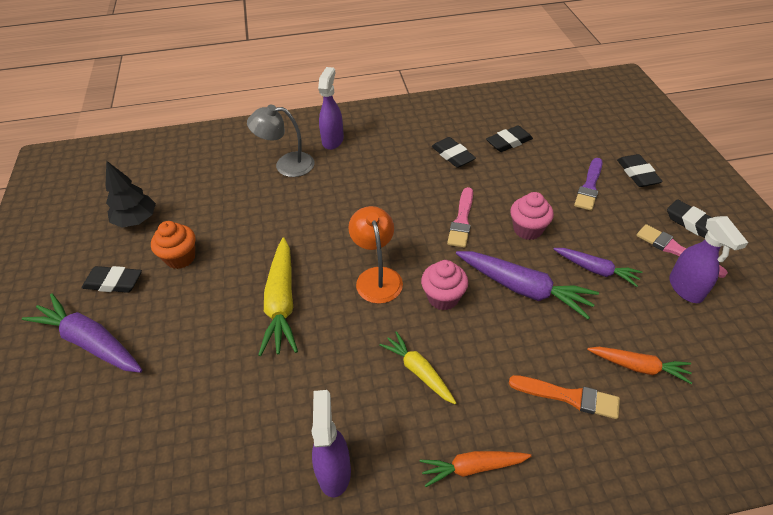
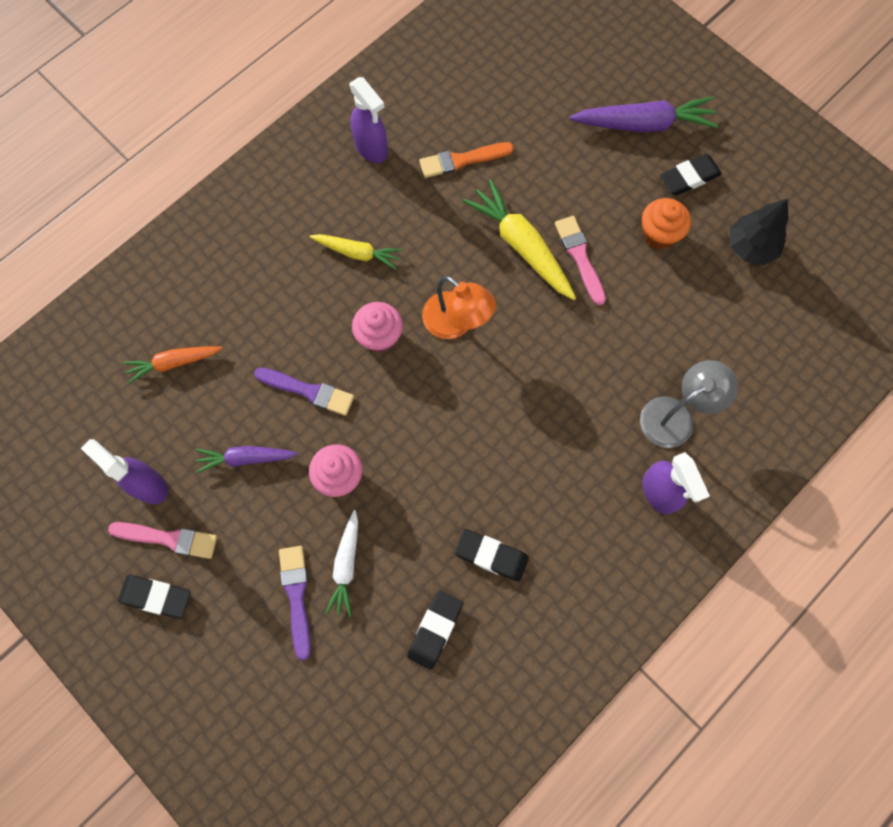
camera: 145 degrees right, 25 degrees up
(462, 220) = (417, 447): pink brush -> pink brush (580, 257)
(472, 467) = (275, 205): orange carrot -> none
(523, 289) = (308, 391): purple carrot -> purple brush
(548, 186) = (346, 565): none -> white carrot
(568, 397) = (224, 301): orange brush -> orange brush (462, 160)
(637, 174) = (244, 660): black eraser -> none

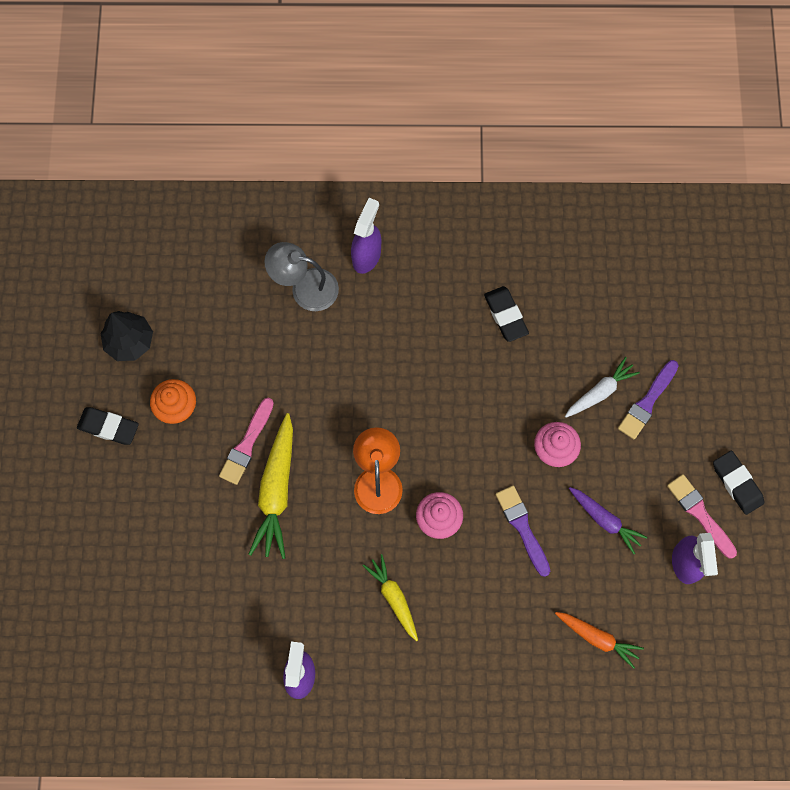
camera: 135 degrees left, 0 degrees up
(435, 629) = (580, 307): black eraser -> none
(462, 160) = (246, 599): orange brush -> none
(643, 124) = (90, 497): purple carrot -> none

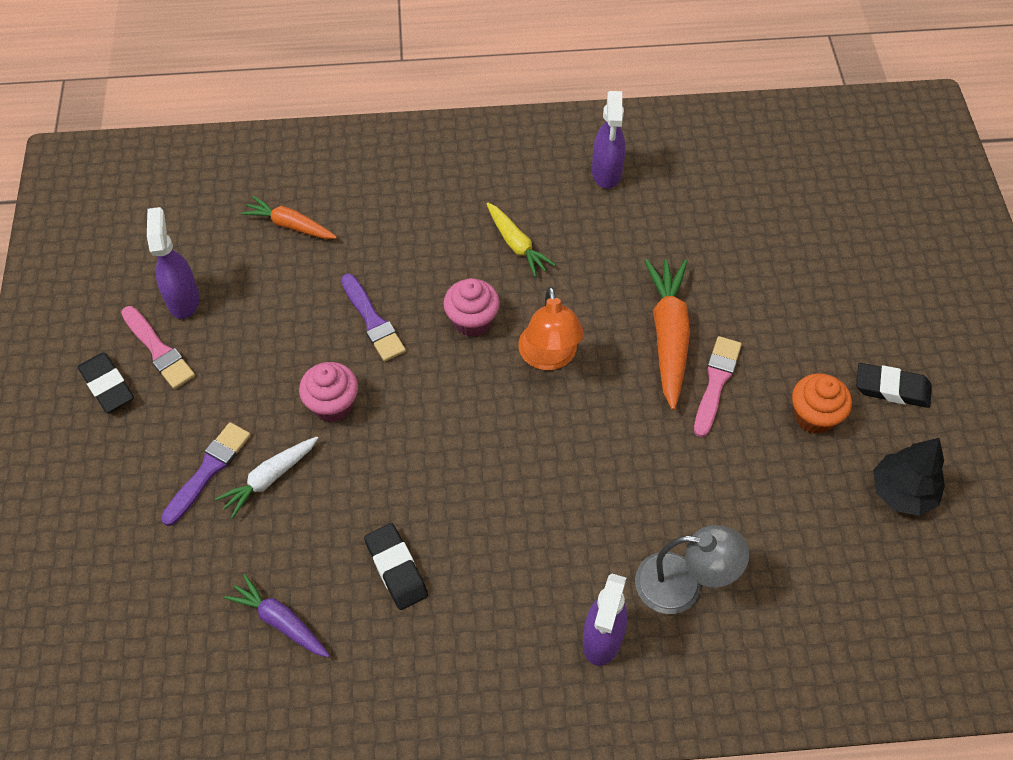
camera: 175 degrees right, 15 degrees down
(276, 491) = (668, 336): yellow carrot -> orange carrot
(605, 520) = (274, 335): purple carrot -> purple carrot (280, 621)

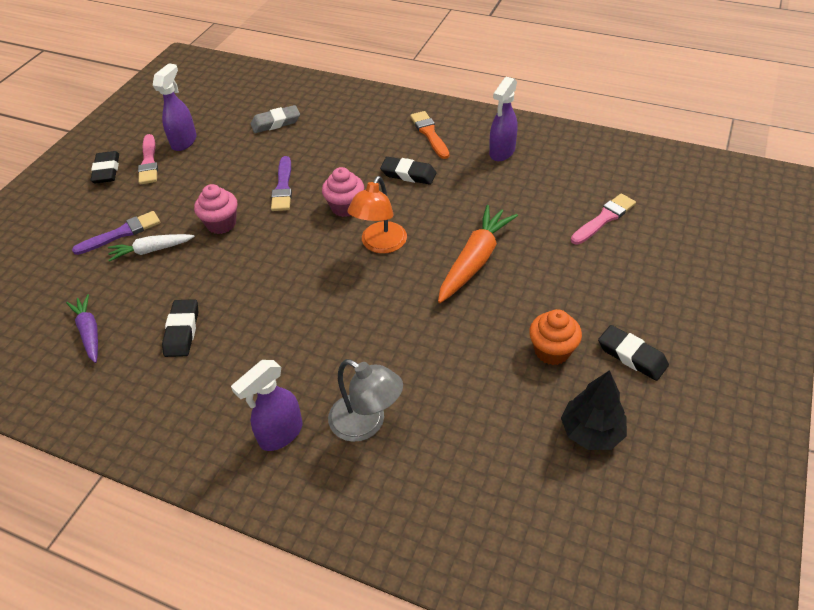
camera: 30 degrees right, 10 degrees down
(290, 225) = (276, 123): orange carrot -> grey eraser
(503, 174) = (429, 133): none -> orange brush
(516, 244) = (408, 174): yellow carrot -> black eraser
(716, 382) = (489, 301): pink brush -> pink brush (604, 218)

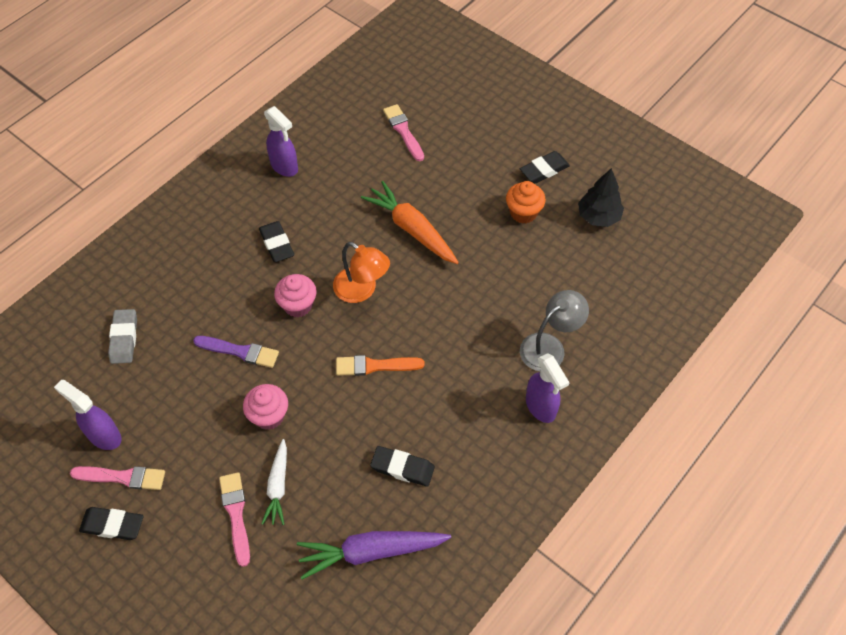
camera: 75 degrees left, 10 degrees up
(89, 332) = (371, 552): purple carrot -> purple carrot, size x1.63
(121, 233) = (236, 514): purple brush -> pink brush
(408, 174) = (276, 244): black eraser -> black eraser turned 60 degrees counterclockwise
(429, 133) = (225, 211): orange brush -> orange brush (375, 366)

